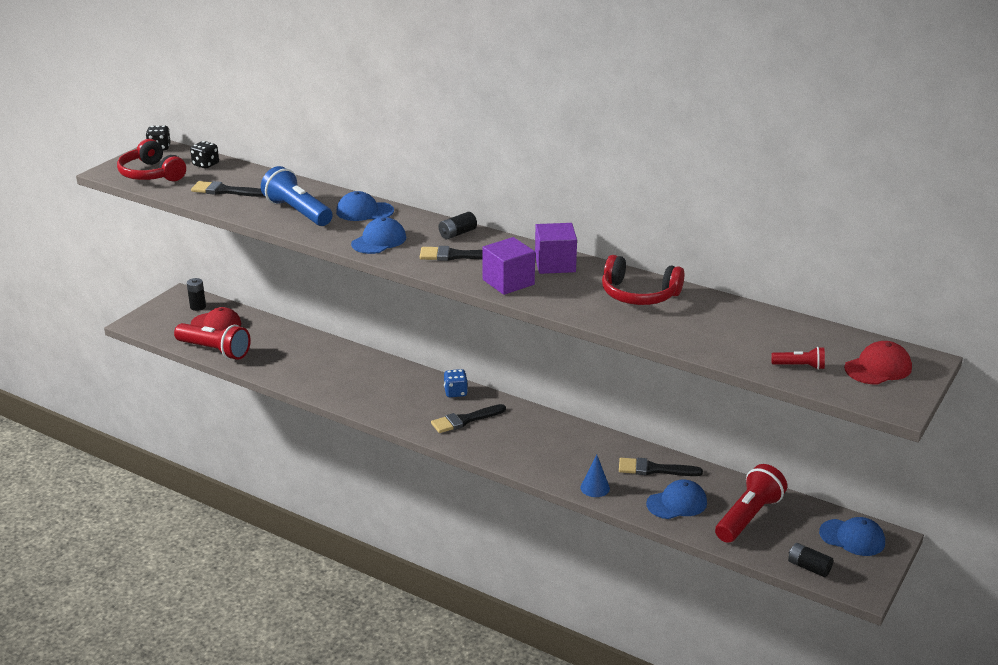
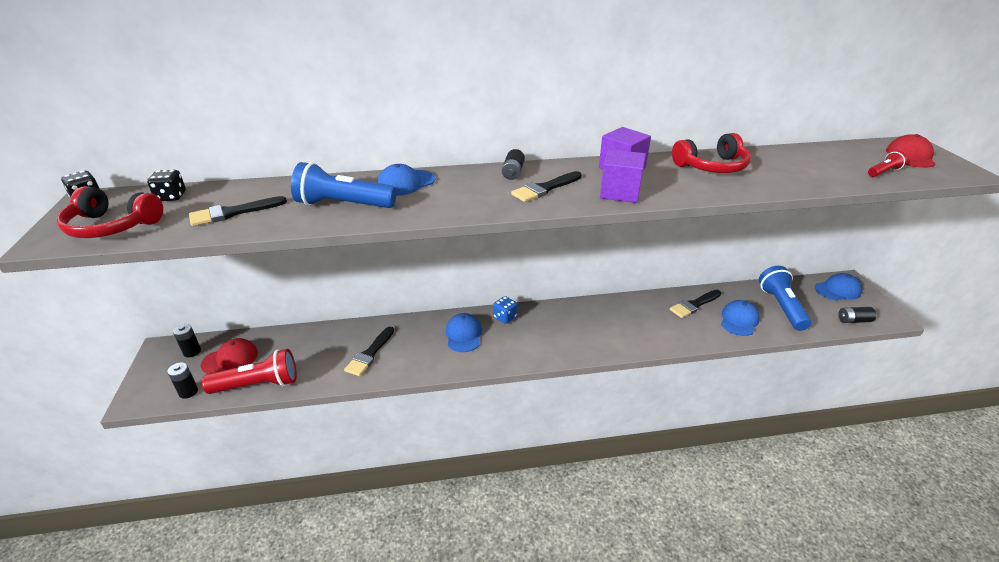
camera: 40 degrees left, 5 degrees up
(169, 333) = (188, 392): none -> black battery
(379, 241) = (462, 201): blue cap -> blue cap (463, 335)
(465, 420) = (540, 334): black brush -> black brush (370, 354)
(595, 488) = (685, 337): blue cone -> none
(748, 517) = (781, 307): red flashlight -> blue flashlight

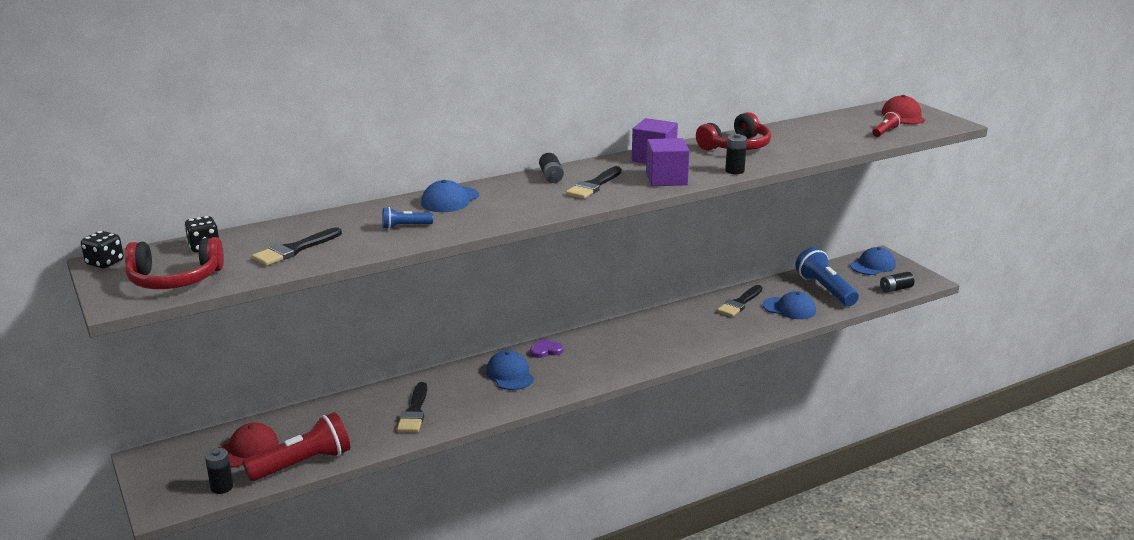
camera: 20 degrees left, 10 degrees down
(192, 351) = (189, 453): black battery -> black battery (734, 171)
(343, 205) = (405, 226): blue flashlight -> blue flashlight, size x0.49
(505, 317) = (546, 350): blue dice -> purple heart
(739, 320) = (789, 308): blue cap -> blue cap turned 105 degrees clockwise

